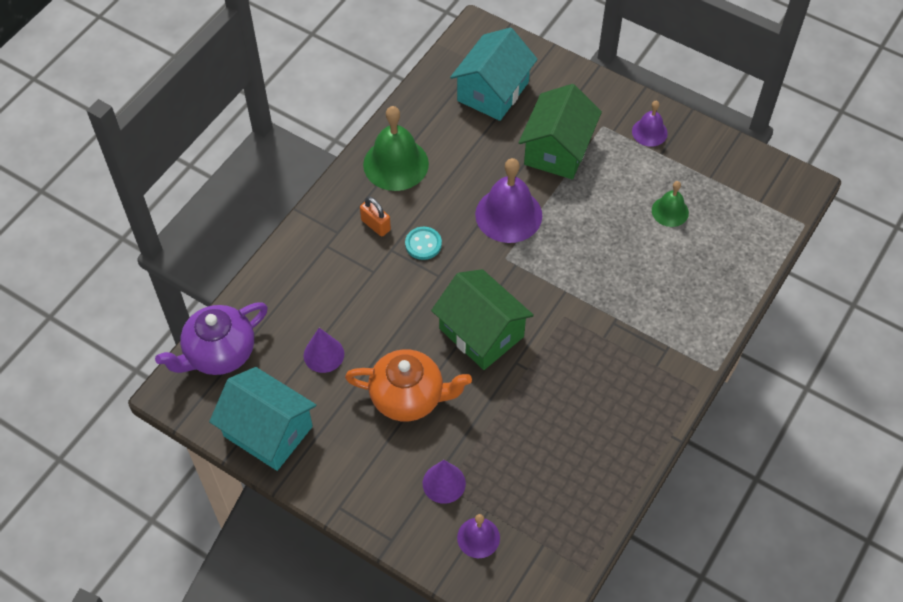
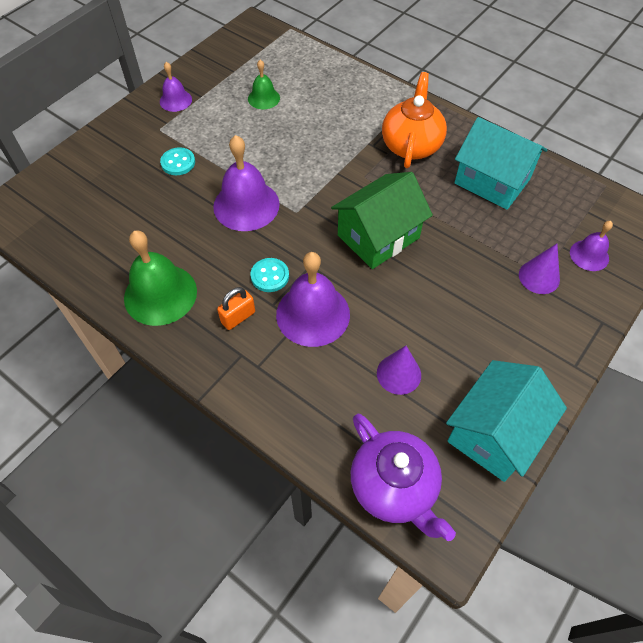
camera: 85 degrees left, 0 degrees up
(383, 282) = (313, 314): none -> purple bell
(408, 397) = (449, 299): orange teapot -> orange teapot (411, 145)
(493, 91) = (89, 204): turquoise house -> turquoise house (492, 181)
(557, 150) = (178, 162): green house -> turquoise button

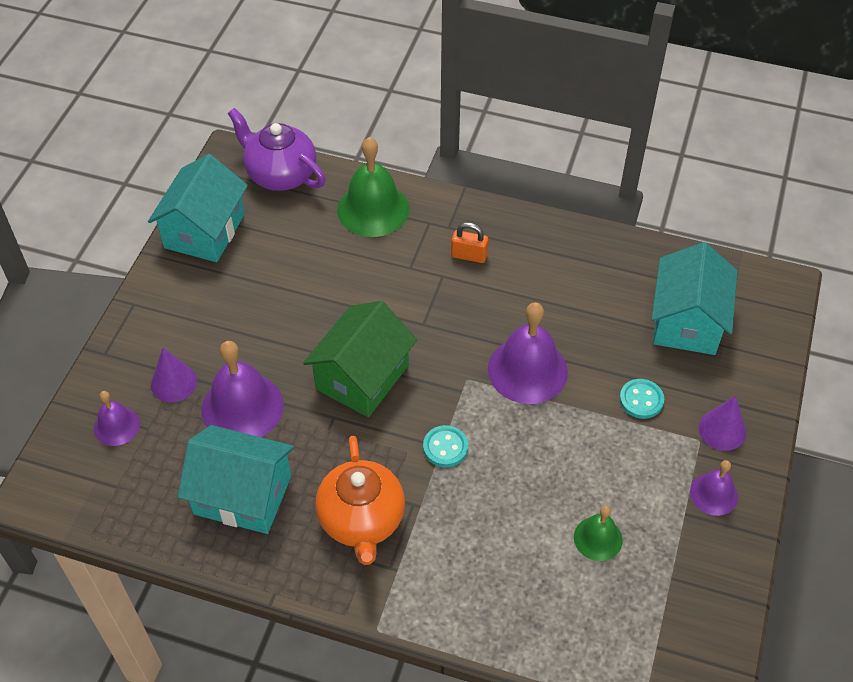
camera: 160 degrees right, 5 degrees down
(99, 205) = (687, 321): none -> turquoise house
(160, 294) = (555, 254): green bell -> green bell (373, 209)
(238, 317) = (469, 255): orange padlock -> orange padlock turned 75 degrees clockwise
(270, 276) = (459, 301): turquoise button -> turquoise button (445, 447)
(313, 314) = (399, 278): purple bell -> purple bell (242, 407)
(399, 374) = (299, 251): purple cone -> purple cone (722, 430)

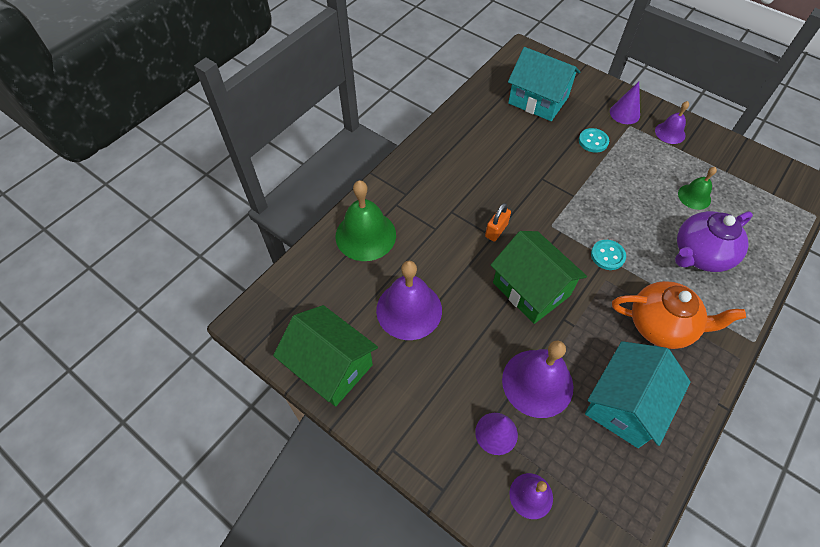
camera: 70 degrees left, 5 degrees up
(204, 231) = (330, 366): turquoise house -> green house
(280, 174) = (294, 289): purple teapot -> purple teapot (700, 254)
(469, 255) = (439, 190): orange padlock -> orange padlock (496, 230)
(527, 370) = (553, 190): purple bell -> purple bell (409, 310)

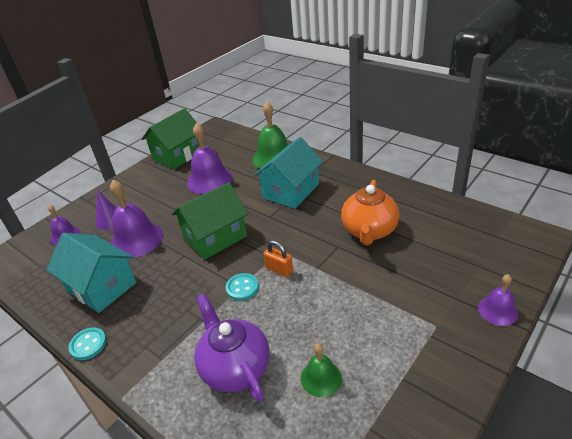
camera: 95 degrees right, 20 degrees down
(496, 230) = (275, 218): orange padlock -> orange padlock (279, 269)
(538, 100) = (454, 246): turquoise house -> turquoise house (291, 191)
(593, 141) = (398, 288): turquoise button -> turquoise button (88, 344)
(624, 113) = (458, 323): purple cone -> none
(661, 325) = (160, 319): orange teapot -> orange teapot (369, 231)
(670, 133) = (434, 369): purple bell -> purple bell (498, 310)

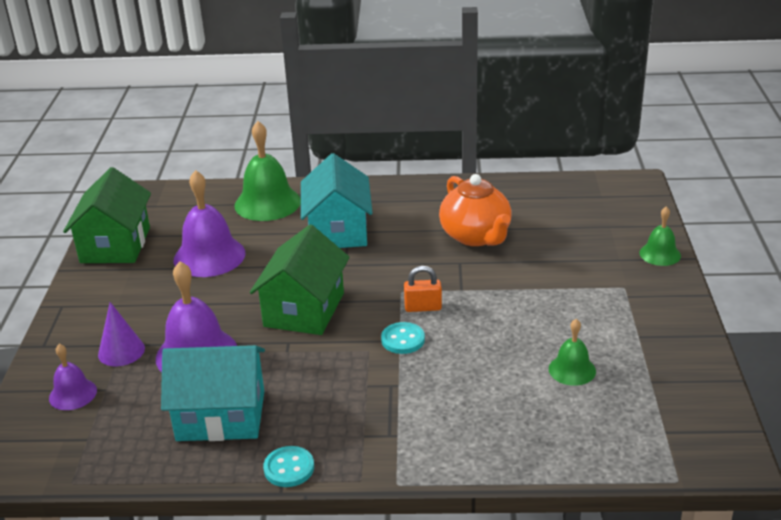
camera: 40 degrees left, 5 degrees down
(235, 367) = (483, 402): purple teapot -> none
(498, 310) = (660, 254): purple bell -> green bell

